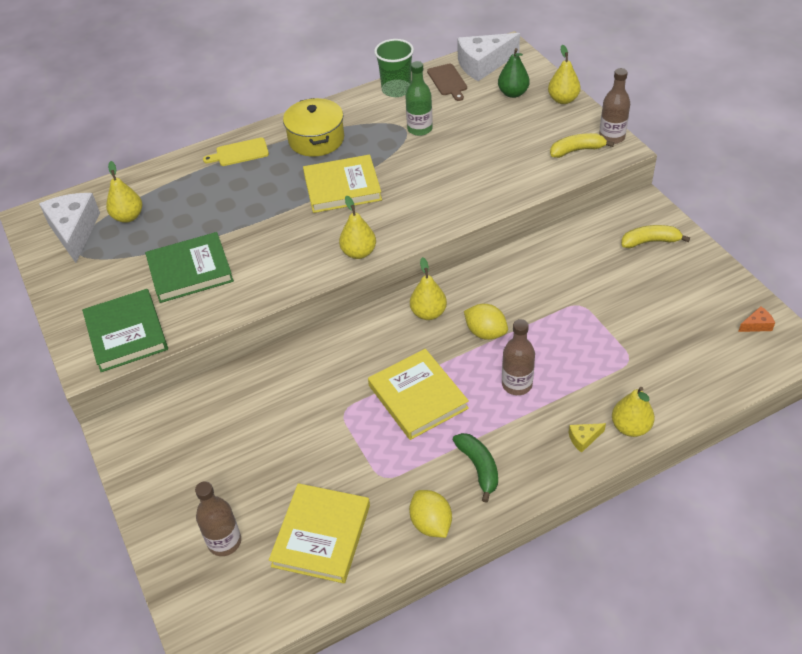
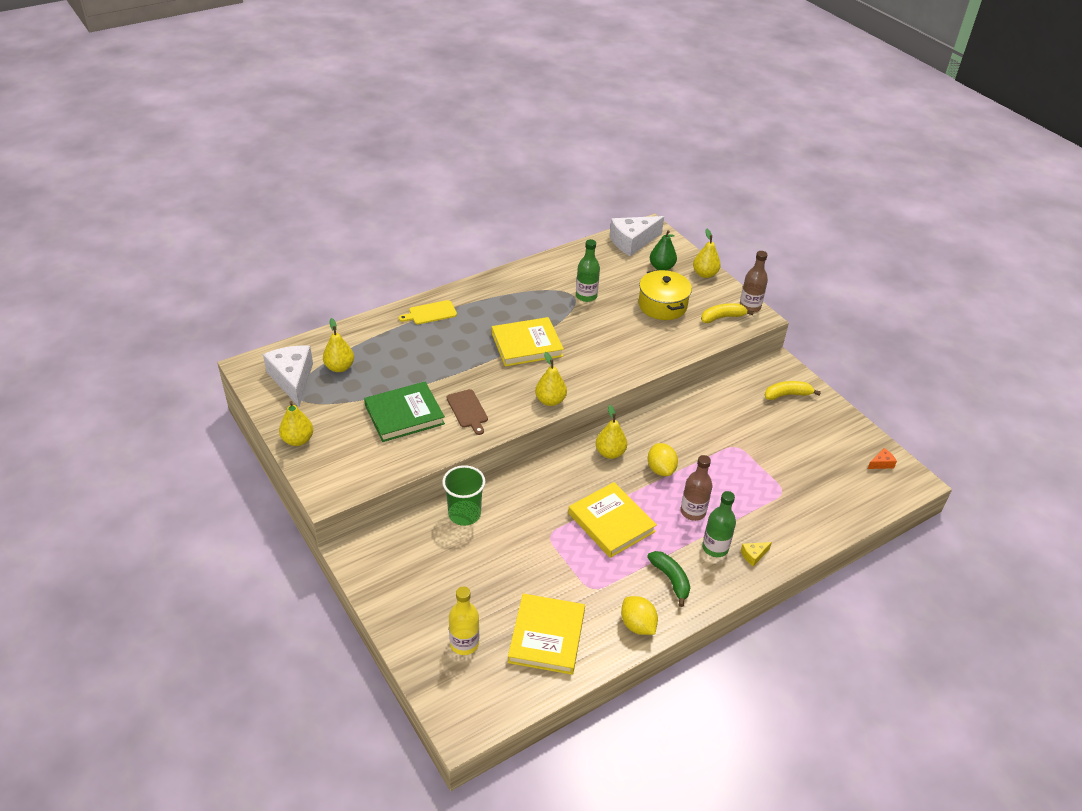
camera: 10 degrees left, 5 degrees down
(126, 333) = (357, 468): green book -> none
(224, 542) = (464, 643): brown bottle -> yellow bottle
(316, 139) = (497, 303): yellow pot -> yellow pot (662, 305)
(396, 90) = (560, 261): green cup -> green cup (464, 514)
(448, 81) = (604, 255): brown cutting board -> brown cutting board (468, 410)
(485, 332) = (661, 469): yellow lemon -> yellow lemon turned 45 degrees clockwise
(538, 429) = (715, 548): none -> green bottle
(630, 427) = (790, 545): yellow pear -> yellow pear (298, 440)

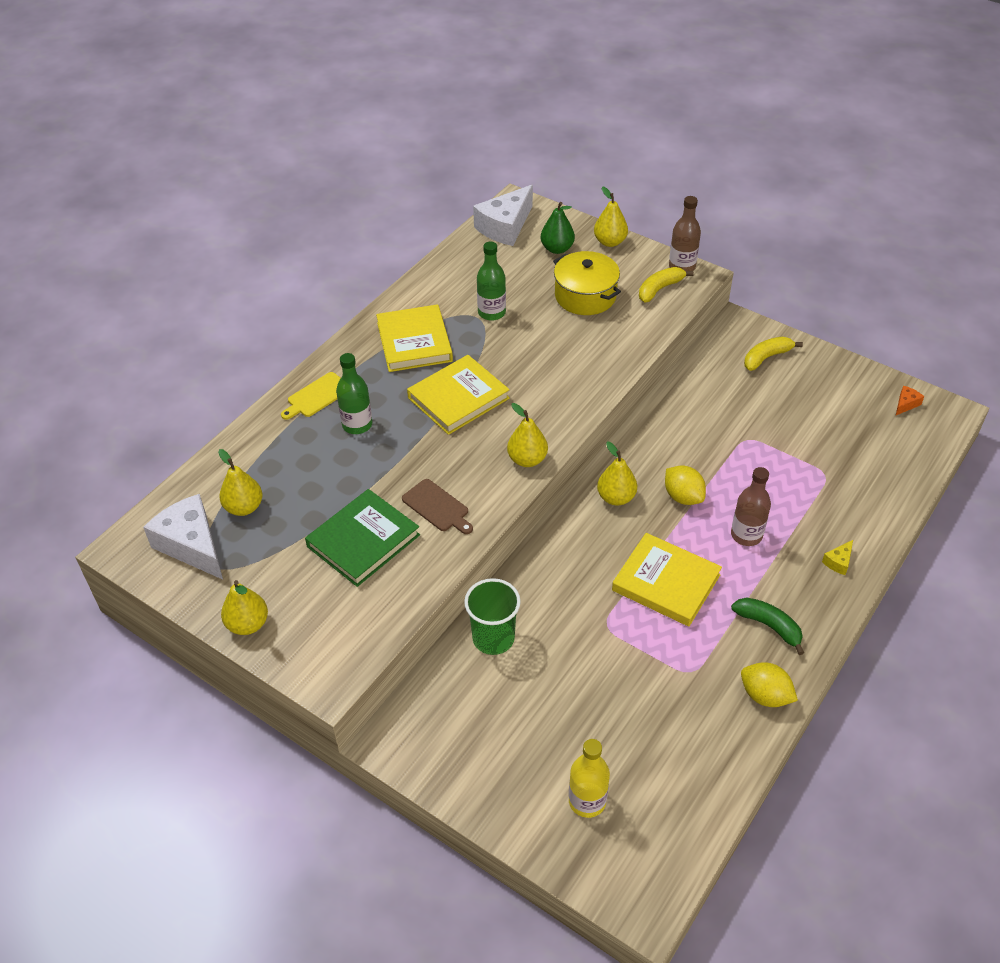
camera: 20 degrees left, 5 degrees up
(547, 636) = (674, 752): yellow book -> yellow book (414, 342)
(715, 548) = (794, 569): green bottle -> green bottle (357, 425)

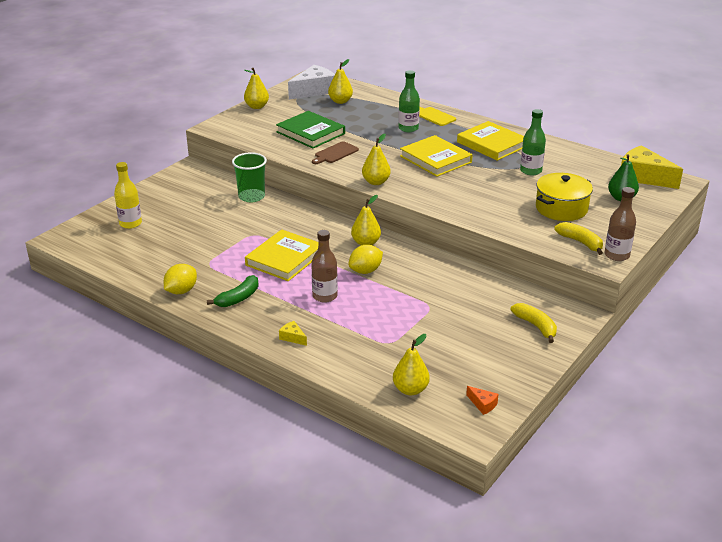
camera: 90 degrees right, 15 degrees down
(414, 342) = (492, 144): yellow book -> yellow book turned 60 degrees clockwise
(505, 227) = (643, 177): white cheese -> yellow cheese
(610, 242) = (640, 222): yellow pear -> yellow pear (410, 389)

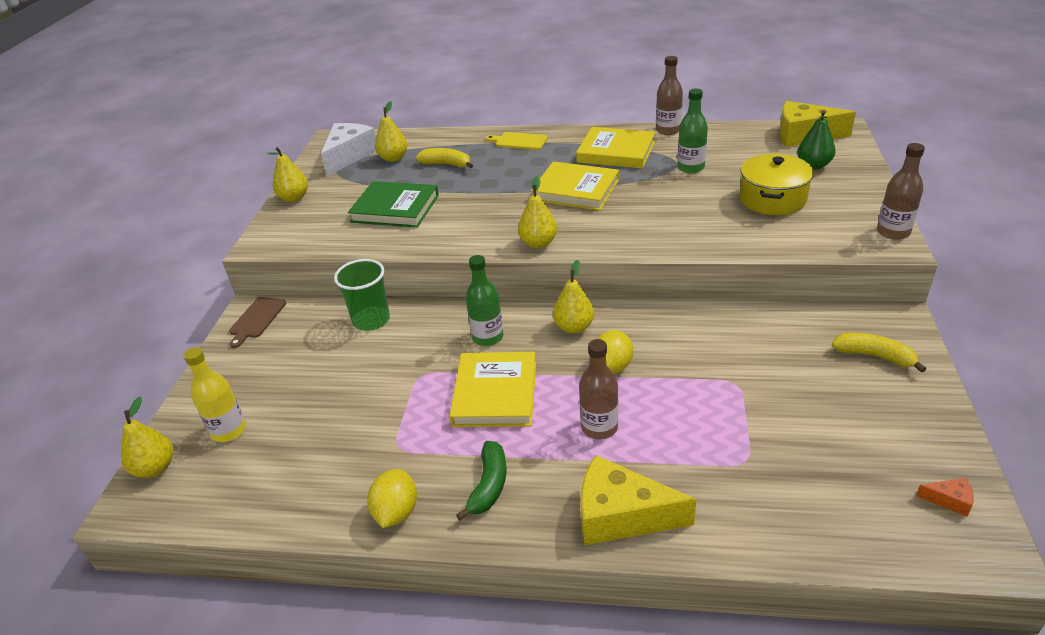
camera: 25 degrees left, 5 degrees up
(293, 337) = (621, 515): yellow cheese -> yellow cheese, size x2.36
(335, 153) = (451, 224): brown cutting board -> brown cutting board (256, 319)
(408, 128) = (506, 164): green bottle -> green bottle (487, 337)
(410, 389) = (847, 523): yellow pear -> yellow pear (155, 468)
(547, 142) = (668, 130): none -> brown bottle
(580, 242) = (840, 231): yellow banana -> yellow banana (447, 164)

